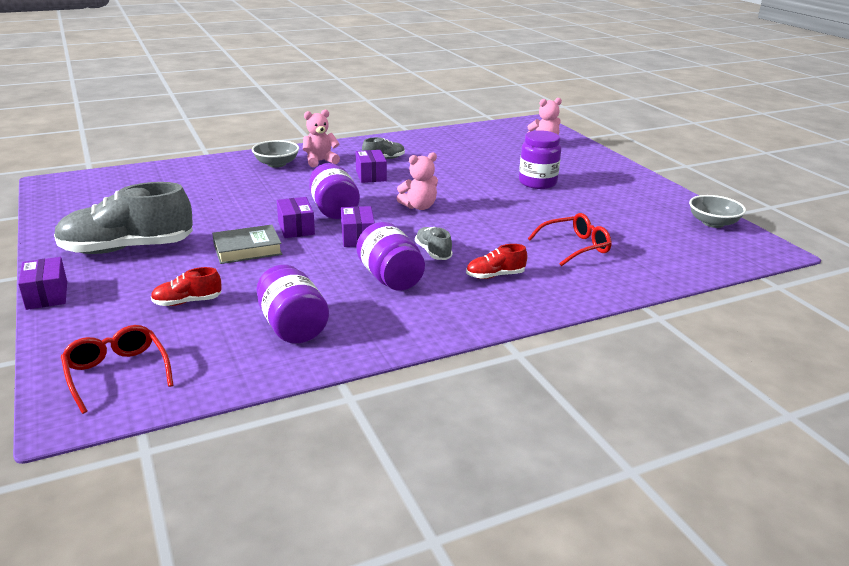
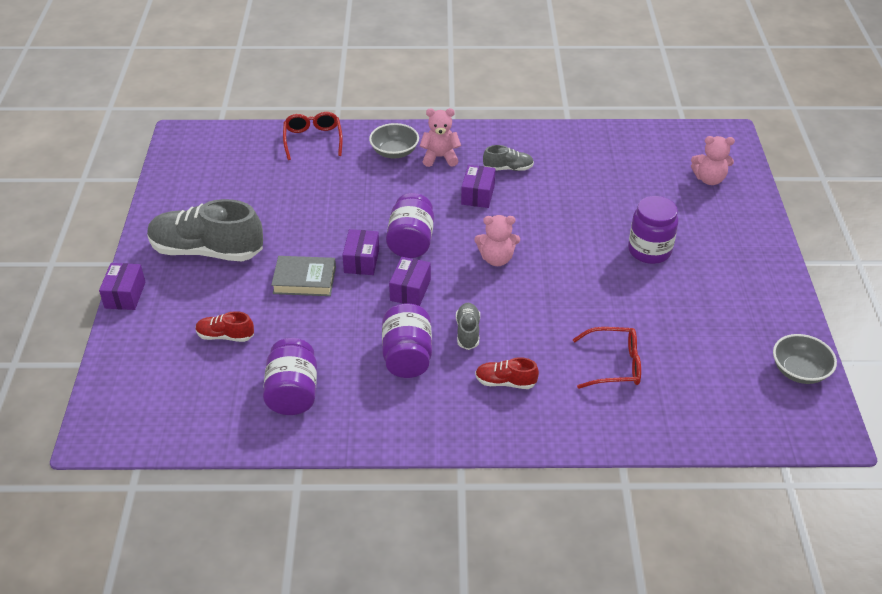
camera: 25 degrees right, 15 degrees up
(117, 373) = (142, 402): red glasses -> red glasses (313, 140)

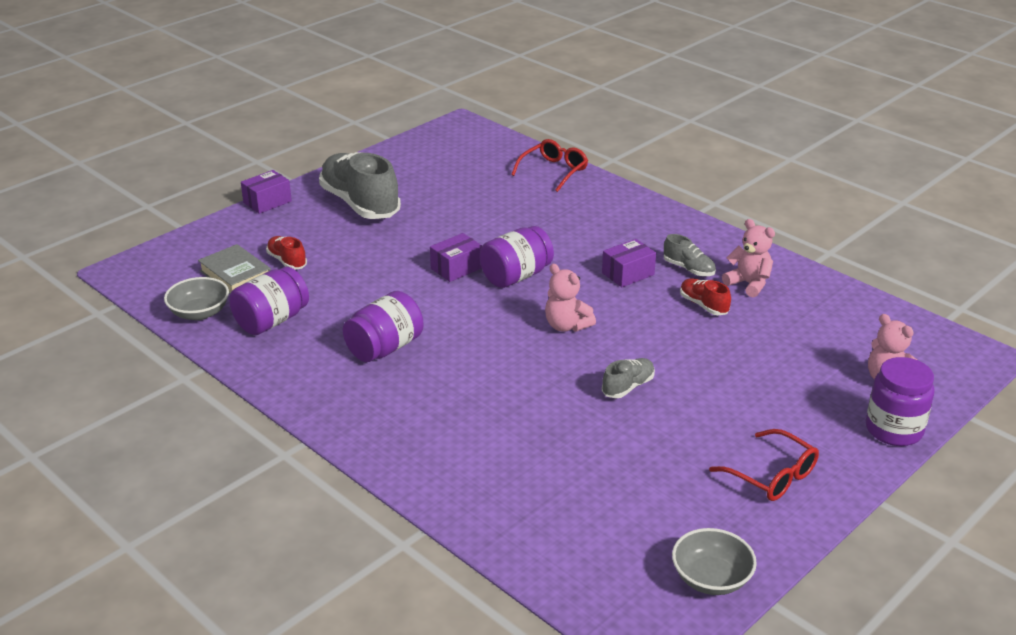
camera: 45 degrees right, 10 degrees down
(304, 280) = (395, 257): grey book -> grey book (235, 275)
(394, 152) = (606, 210): grey bowl -> grey bowl (199, 313)
(410, 290) = (460, 307): purple box -> none
(440, 157) = (640, 232): pink teddy bear -> pink teddy bear (748, 284)
(468, 332) = (457, 360): grey shoe -> grey shoe (628, 387)
(505, 382) = (428, 411): red shoe -> red shoe (703, 305)
(614, 365) = (538, 458): red glasses -> red glasses (772, 476)
(649, 251) = (720, 398): purple jar -> purple jar (894, 430)

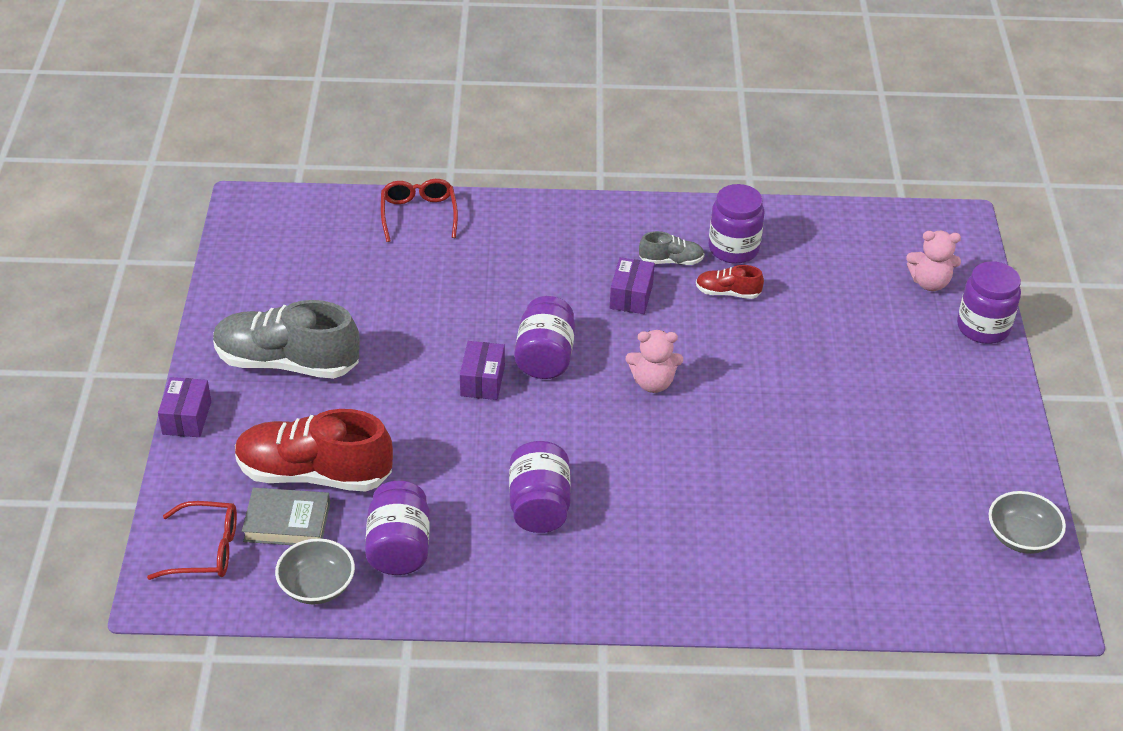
camera: 45 degrees left, 10 degrees up
(287, 261) = (314, 474): red shoe -> red shoe, size x2.16
(628, 387) = (772, 412): grey shoe -> none
(748, 284) = (733, 249): pink teddy bear -> purple jar
(772, 476) = (958, 423): red glasses -> red glasses (206, 550)

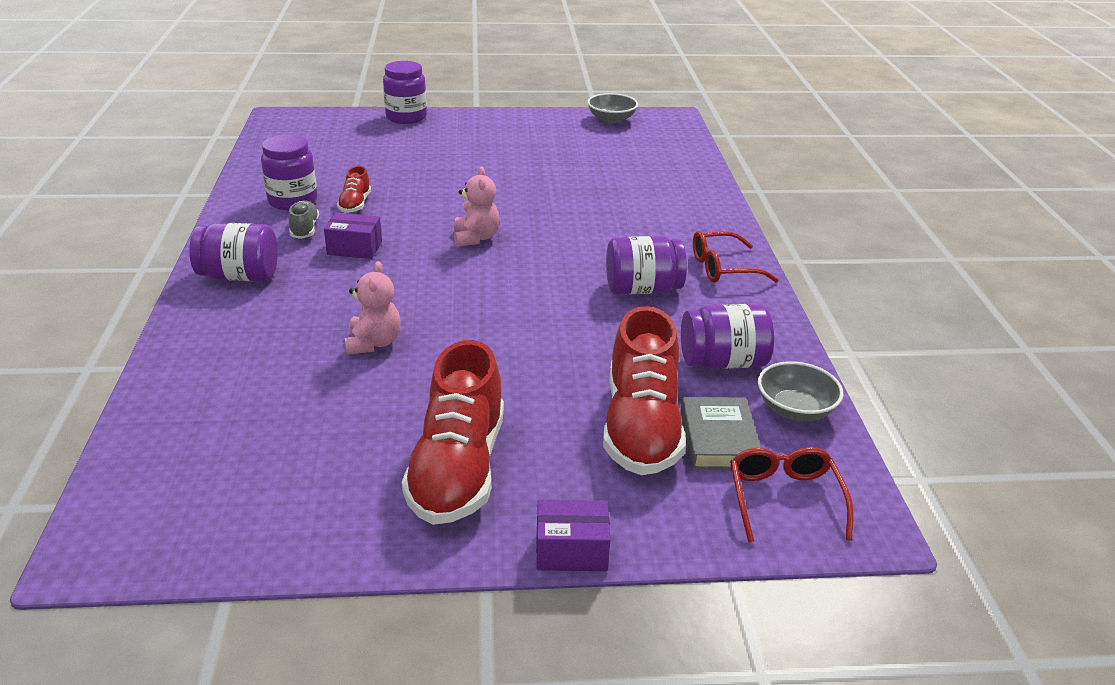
camera: 95 degrees left, 10 degrees down
(287, 362) = (458, 469): grey shoe -> red shoe
(418, 214) = (178, 384): red glasses -> red glasses (723, 268)
(482, 381) = (480, 325): purple box -> none
(545, 357) = (443, 291): purple jar -> purple jar (239, 276)
(929, 283) = (352, 130): pink teddy bear -> pink teddy bear (373, 343)

